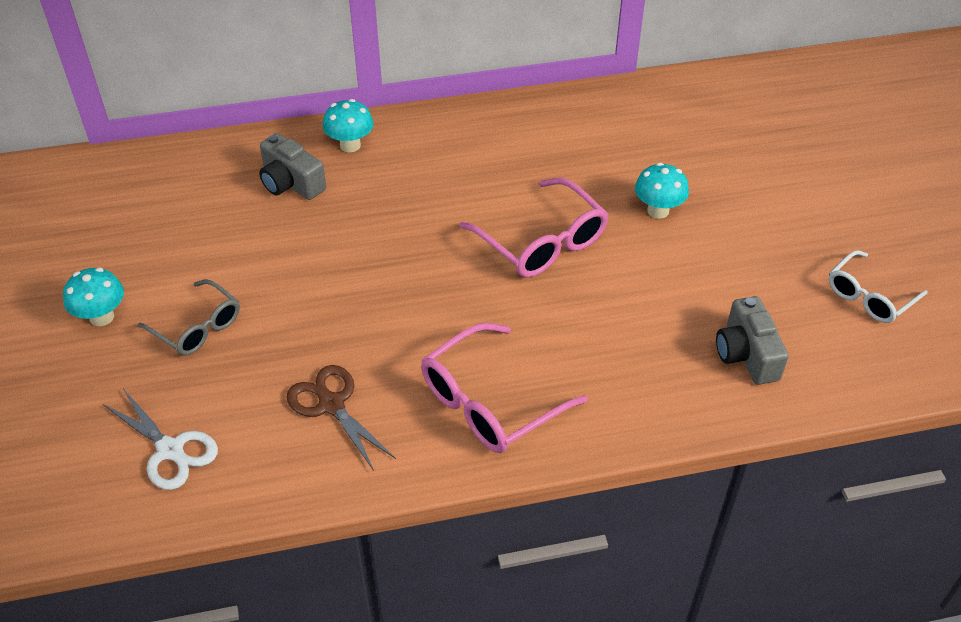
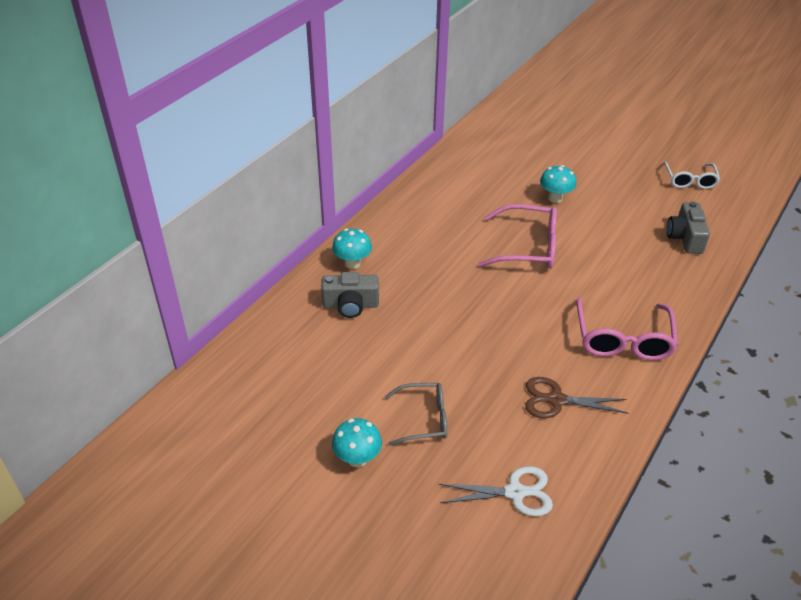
camera: 45 degrees left, 5 degrees down
(746, 354) = (685, 238): grey camera -> grey camera turned 60 degrees clockwise

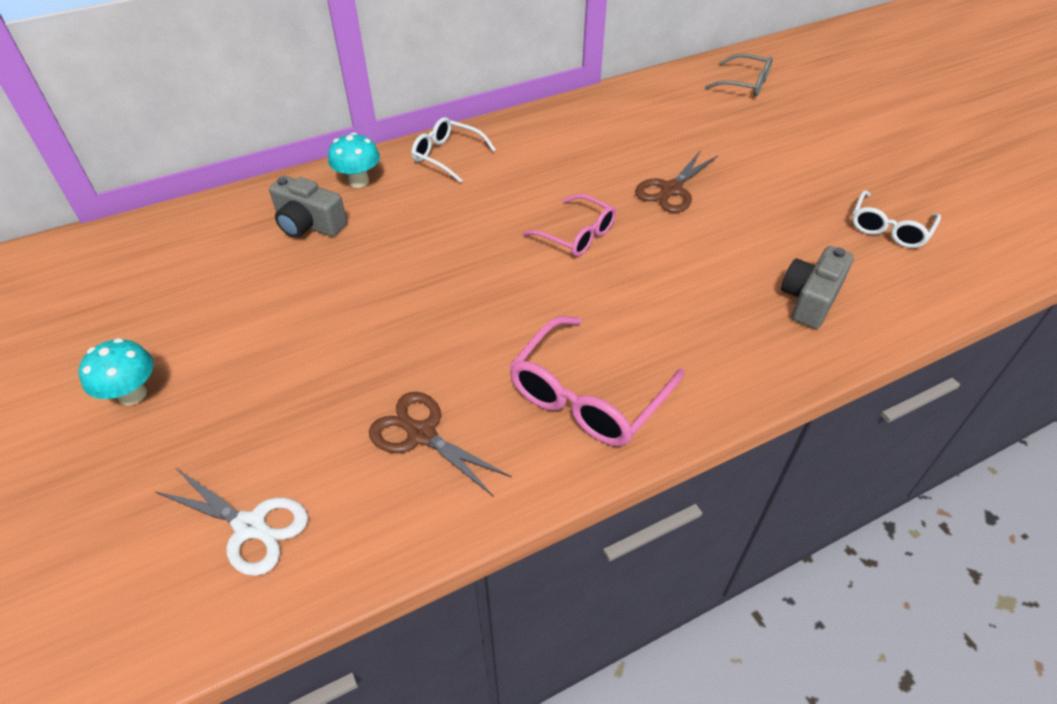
camera: 30 degrees right, 5 degrees up
(394, 224) = (447, 156): none -> white glasses
(424, 419) = (247, 383): grey glasses -> grey glasses (745, 84)
(528, 247) = (577, 235): pink glasses -> pink glasses, size x0.65
(555, 198) = (671, 190): turquoise mushroom -> brown scissors

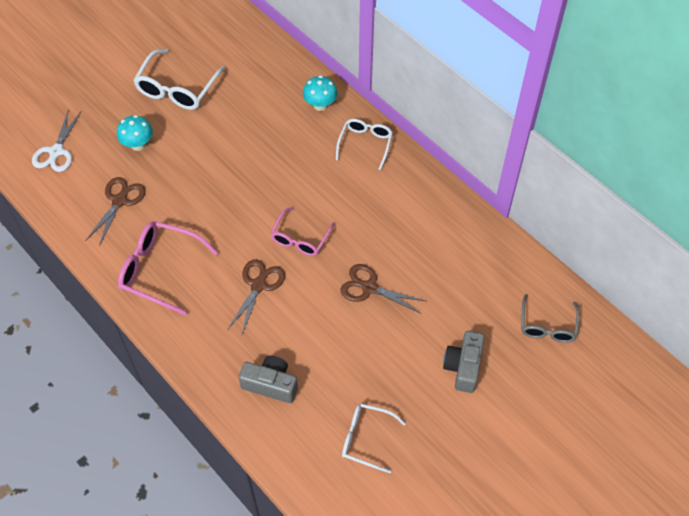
camera: 75 degrees right, 10 degrees up
(132, 394) = (122, 75): turquoise mushroom -> turquoise mushroom (138, 145)
(221, 324) = (177, 89): none -> white glasses
(309, 224) = (269, 95): grey camera -> grey camera (463, 367)
(644, 287) = (258, 285): none -> brown scissors

